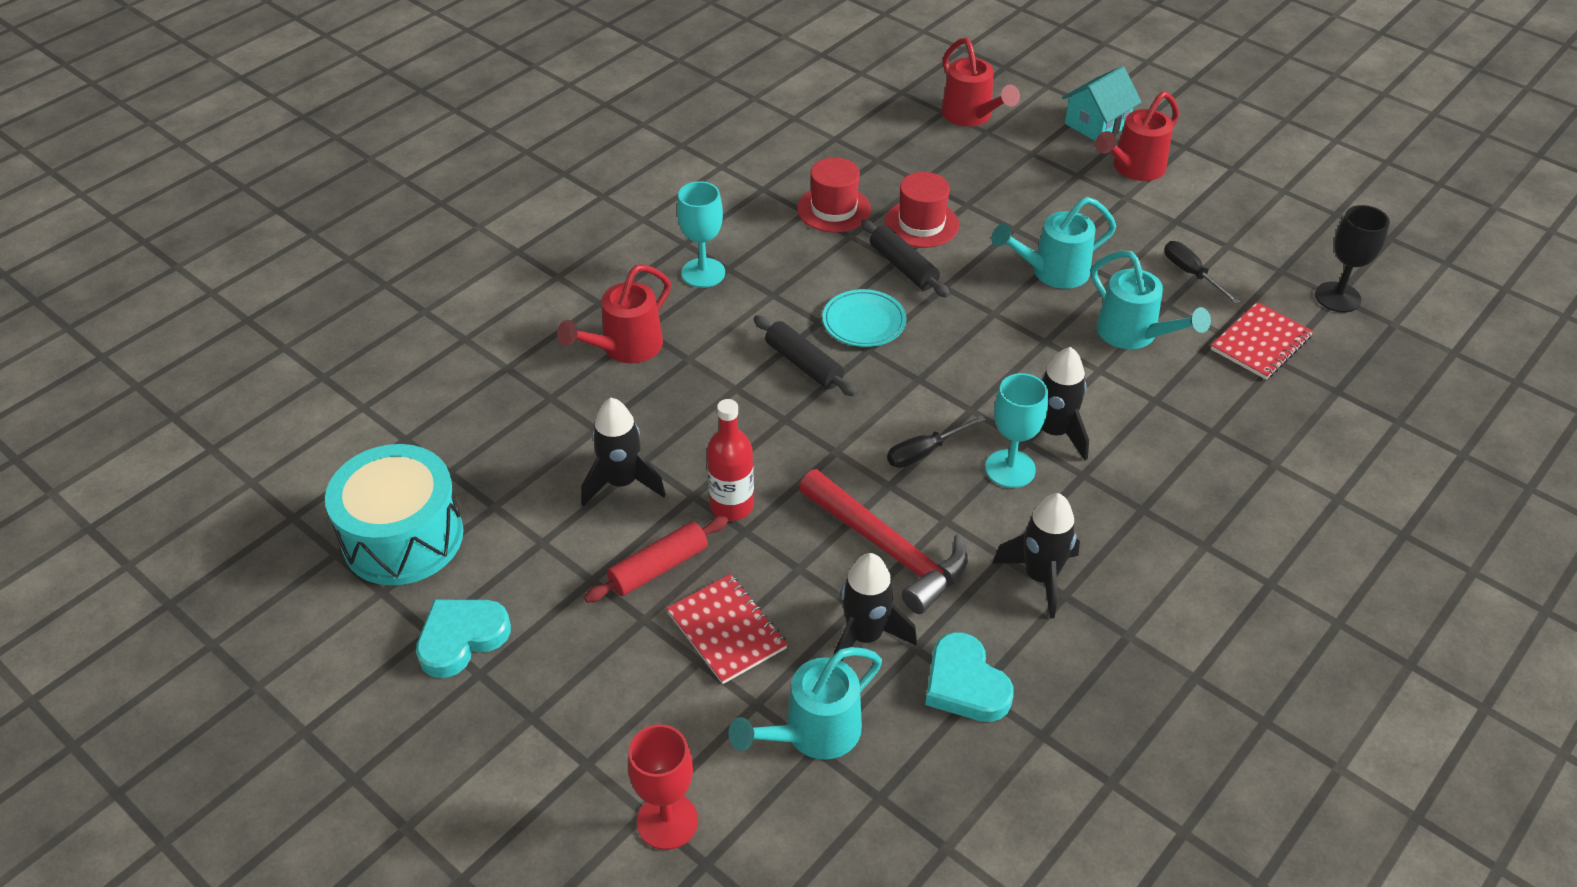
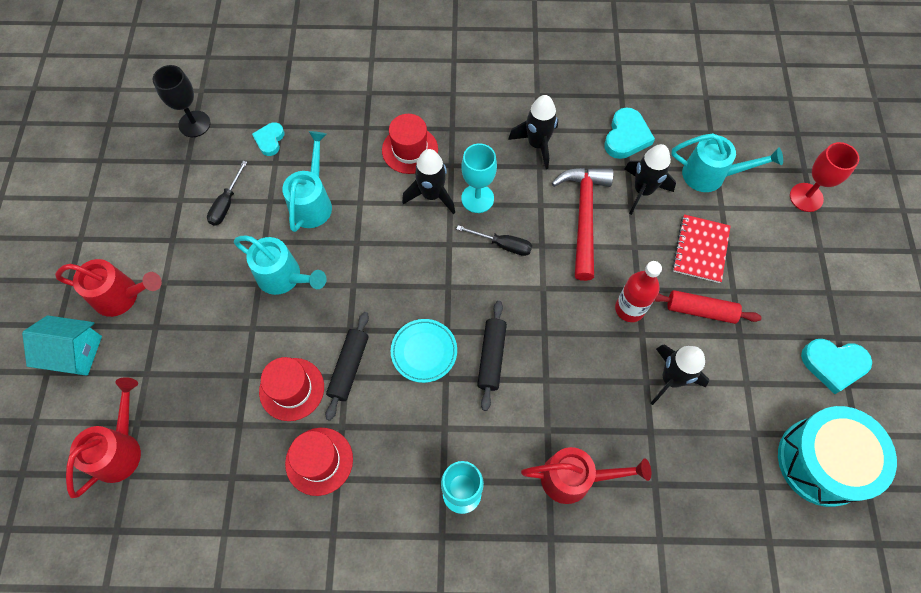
camera: 130 degrees left, 20 degrees up
(1141, 451) = (410, 150): none -> red hat
(1260, 343) = (270, 140): red notebook -> turquoise heart

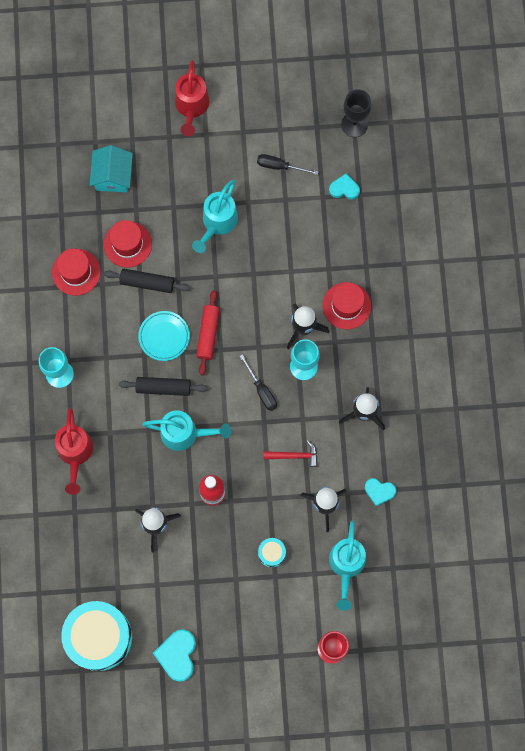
camera: 85 degrees right, 10 degrees up
(74, 352) = (144, 85): turquoise house -> turquoise house (113, 176)
(120, 449) = (75, 135): red watering can -> none
(313, 202) = (287, 233): turquoise watering can -> turquoise watering can (185, 433)
(503, 245) = (261, 390): black screwdriver -> black screwdriver turned 45 degrees counterclockwise
(584, 217) = (294, 456): red hammer -> red hammer, size x0.52
(626, 137) = (379, 491): turquoise heart -> turquoise heart, size x0.64
(700, 249) = (271, 553): red notebook -> turquoise drum
(700, 310) = (216, 551): red rolling pin -> red rolling pin (208, 334)

